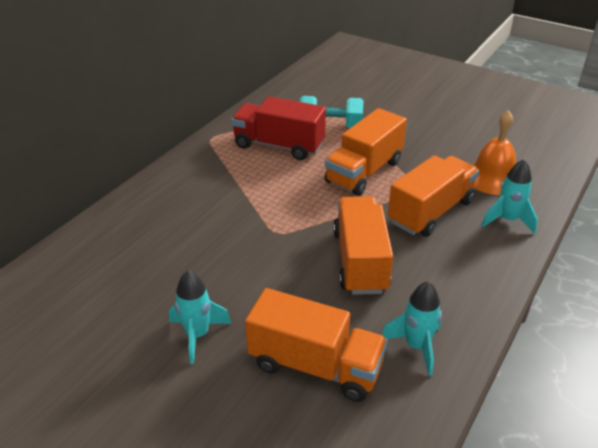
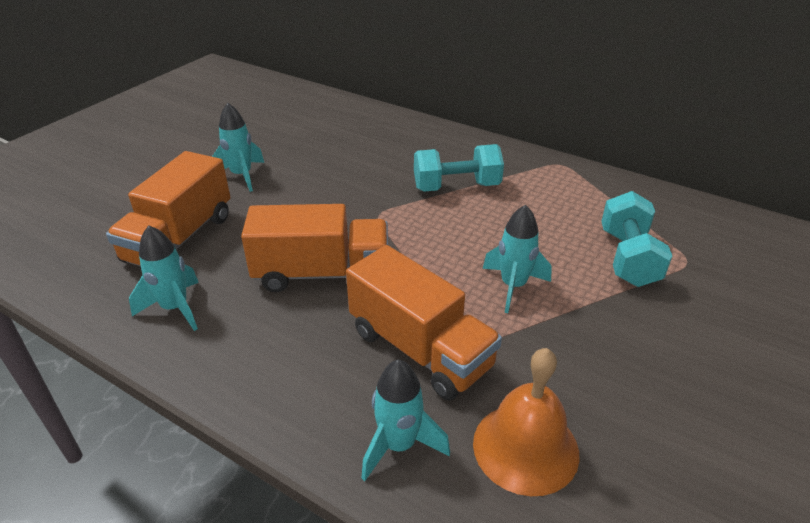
camera: 90 degrees right, 0 degrees up
(238, 190) = (456, 187): none -> turquoise dumbbell
(279, 145) = (560, 213): red truck -> none
(364, 172) = (513, 286): orange truck -> turquoise rocket

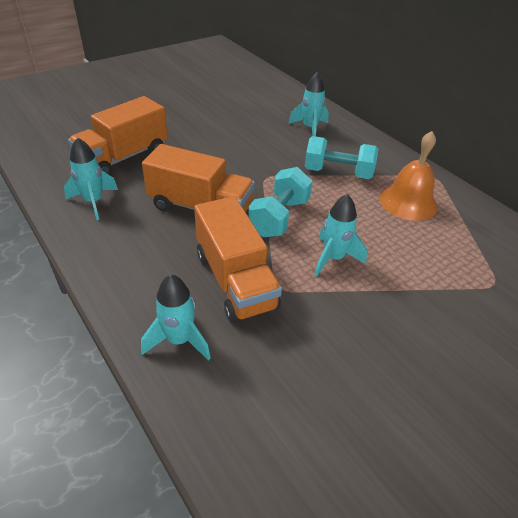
camera: 20 degrees right, 5 degrees up
(241, 176) = (188, 125): turquoise rocket -> turquoise rocket (310, 128)
(525, 447) = (266, 375): orange bell -> orange bell (408, 202)
(628, 258) = (443, 265): turquoise dumbbell -> turquoise dumbbell (279, 217)

